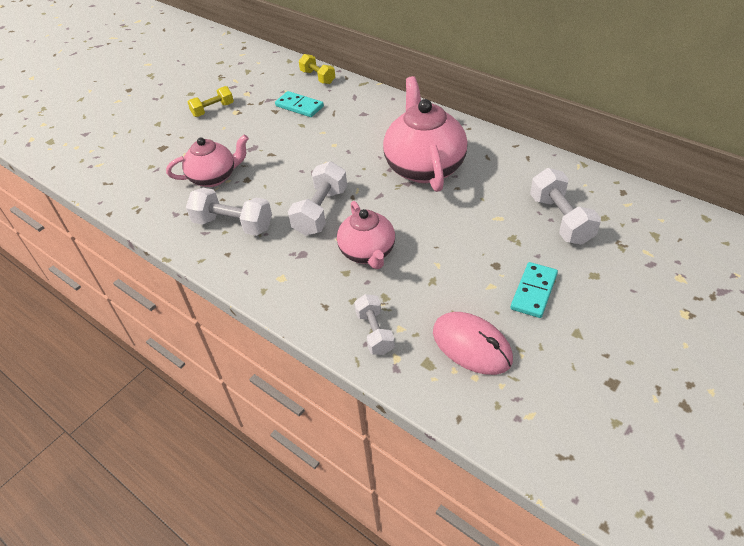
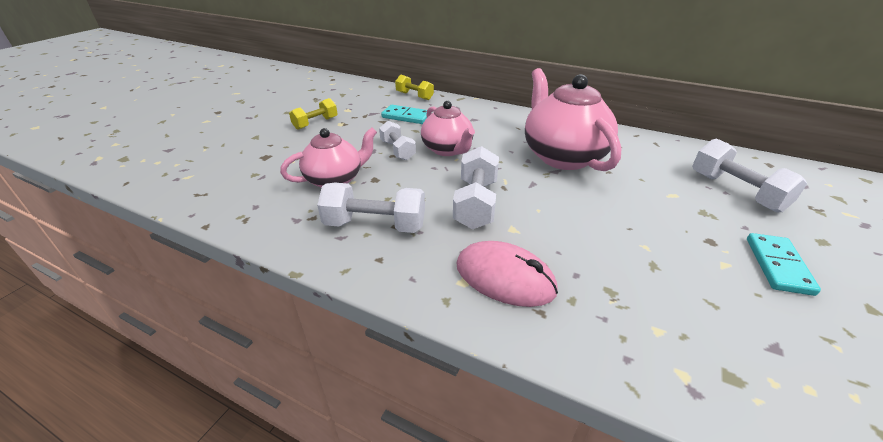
camera: 15 degrees left, 10 degrees down
(367, 252) = (556, 241): pink teapot -> pink teapot (447, 149)
(375, 332) = (629, 341): white dumbbell -> white dumbbell (397, 150)
(471, 345) = (767, 342): pink mouse -> pink mouse (504, 277)

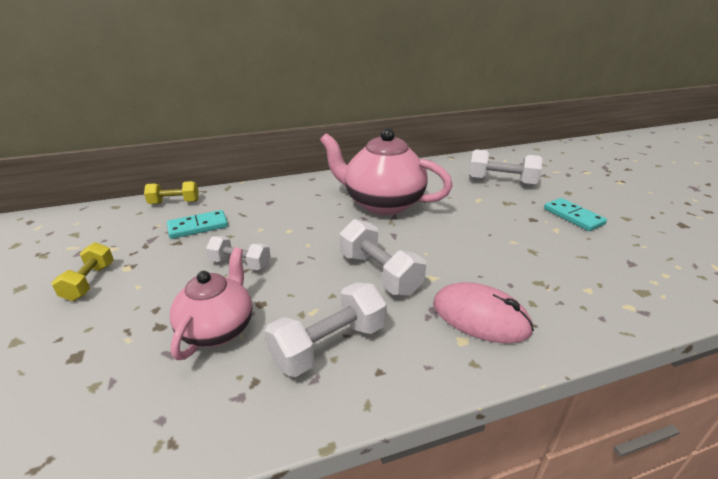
camera: 45 degrees left, 5 degrees down
(447, 149) = (287, 240): pink teapot -> none
(504, 277) = (480, 317): pink mouse -> pink mouse turned 45 degrees clockwise

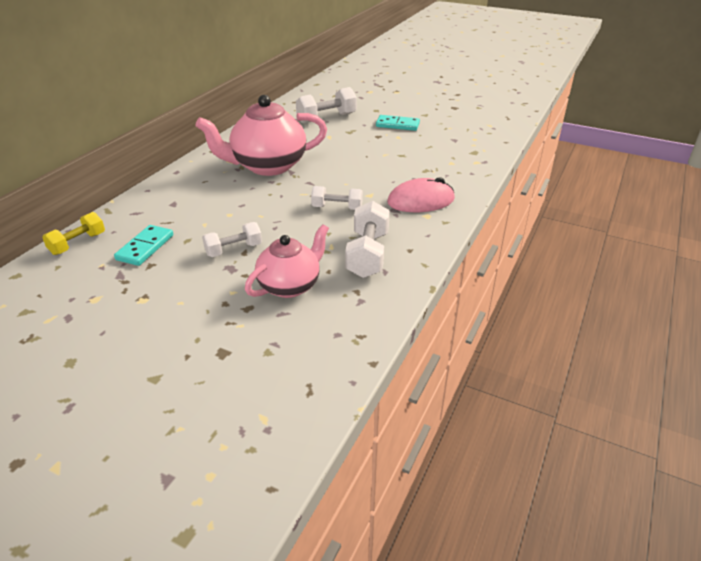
camera: 45 degrees left, 5 degrees up
(89, 282) = (131, 323): yellow dumbbell -> none
(218, 329) = (290, 286): pink teapot -> pink teapot turned 75 degrees clockwise
(379, 273) = (337, 208): white dumbbell -> white dumbbell, size x0.65

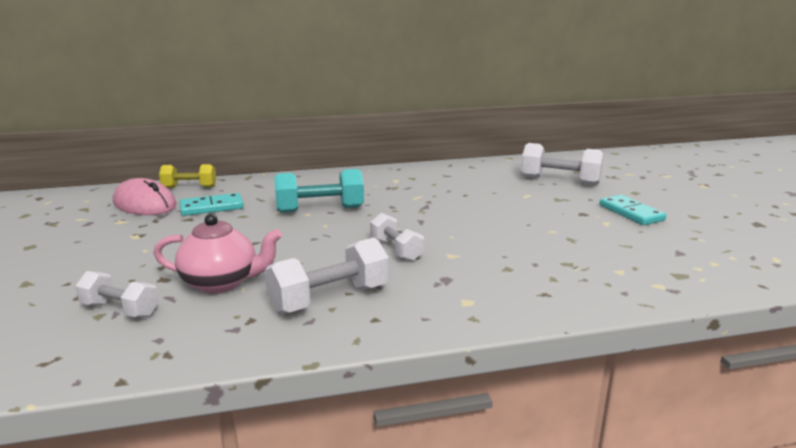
camera: 50 degrees right, 15 degrees down
(231, 207) = (320, 210): none -> turquoise dumbbell
(234, 250) = (251, 237): white dumbbell -> white dumbbell (120, 310)
(268, 166) = (416, 195): pink teapot -> none
(421, 201) = (492, 286): pink mouse -> pink mouse (144, 204)

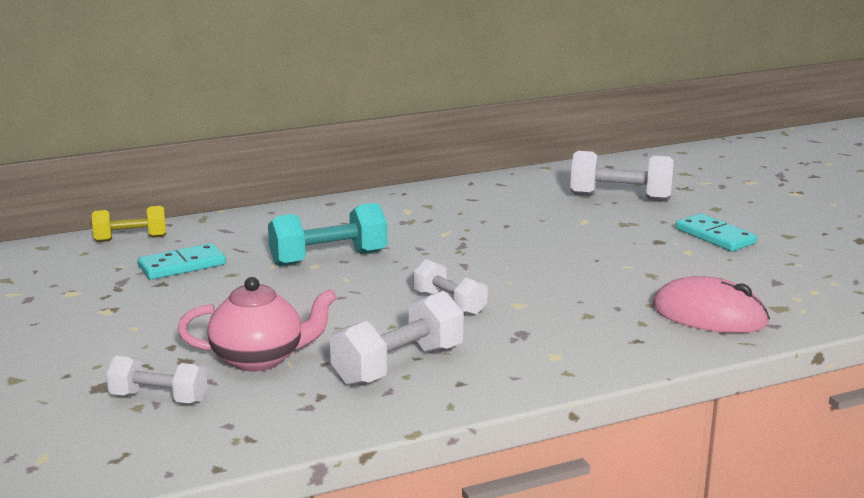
camera: 10 degrees left, 0 degrees up
(144, 204) = (85, 267): pink mouse -> pink mouse (709, 315)

